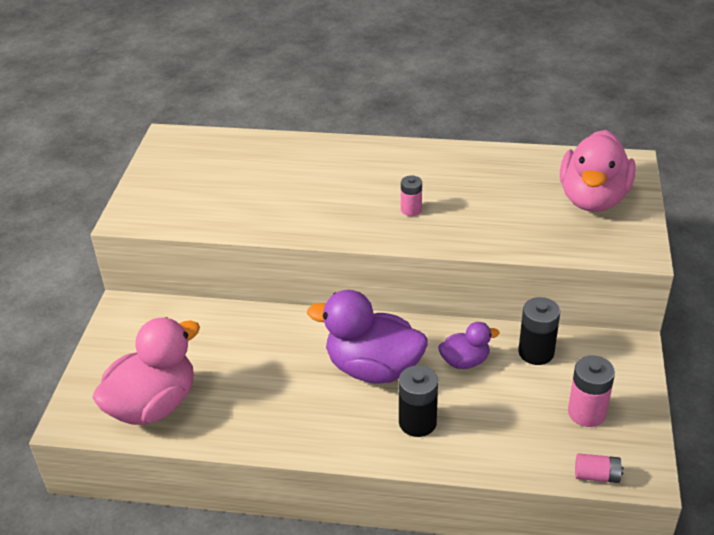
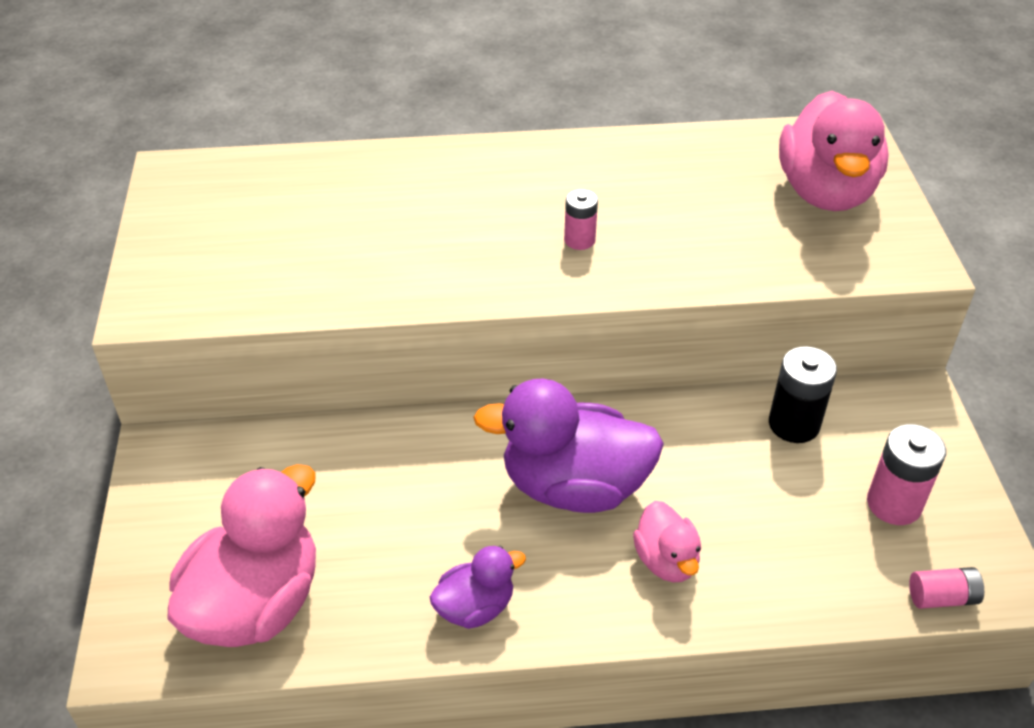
camera: 15 degrees left, 5 degrees up
(417, 422) = (666, 560): black battery -> pink duck
(465, 361) = (701, 454): purple duck -> purple duck (475, 607)

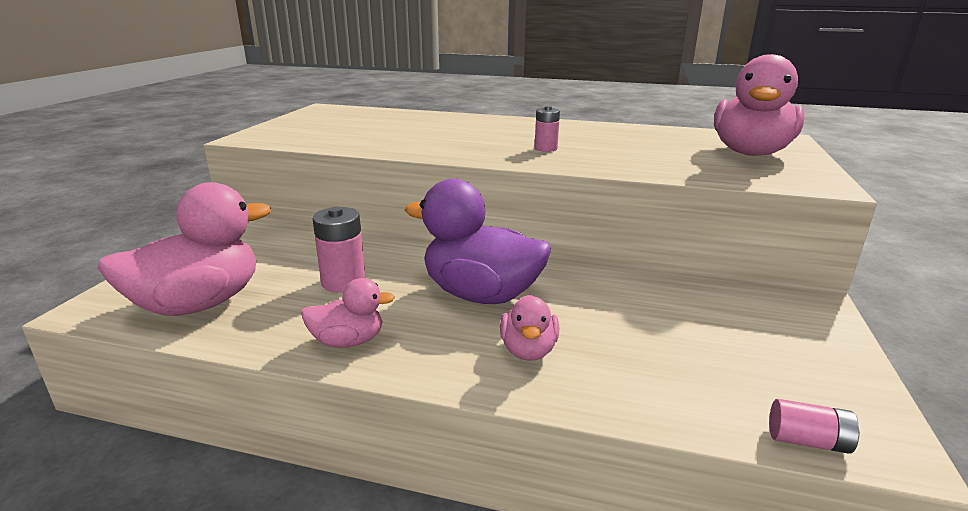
camera: 20 degrees right, 20 degrees down
(475, 607) = (348, 341): purple duck -> pink duck
(794, 424) = (689, 297): black battery -> none
(894, 504) = (771, 361): pink battery -> pink battery (343, 282)

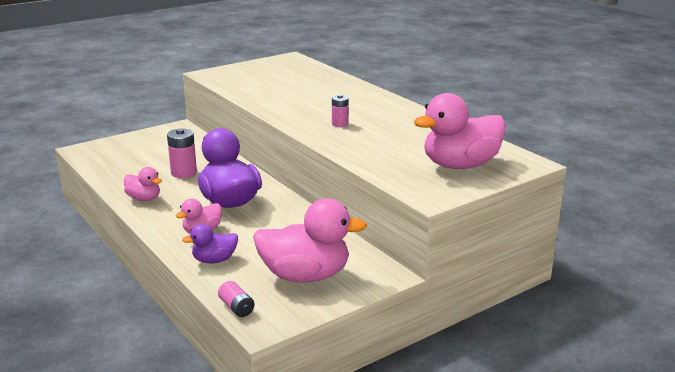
camera: 40 degrees right, 0 degrees up
(199, 304) = (117, 161): pink duck -> pink duck (305, 276)
(630, 384) = (214, 260): none -> purple duck

